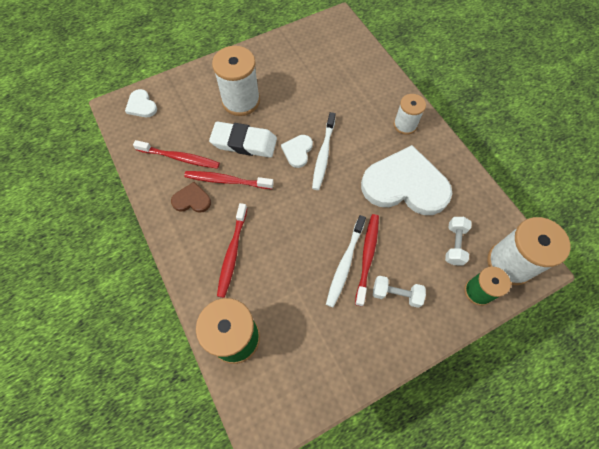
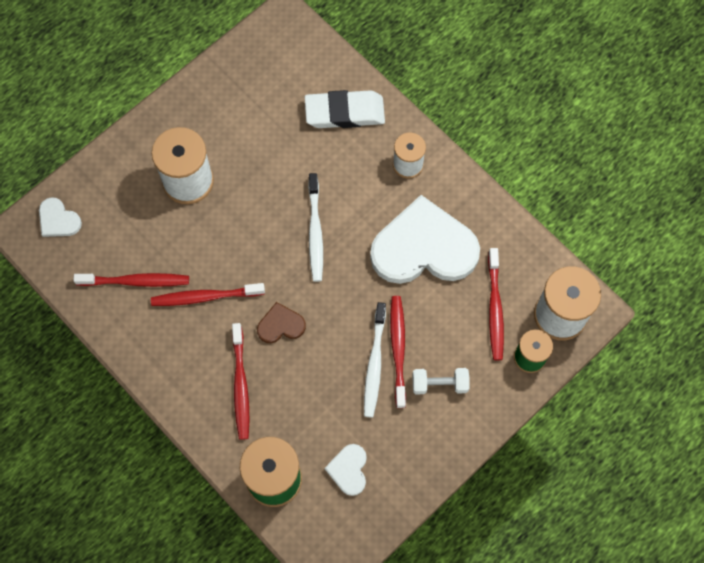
camera: 15 degrees left, 5 degrees up
(192, 200) = (170, 332): brown heart -> brown heart (280, 325)
(244, 143) = (211, 240): white eraser -> white eraser (344, 112)
(297, 151) = (281, 235): white heart -> white heart (348, 470)
(454, 244) = (495, 308): white dumbbell -> red toothbrush

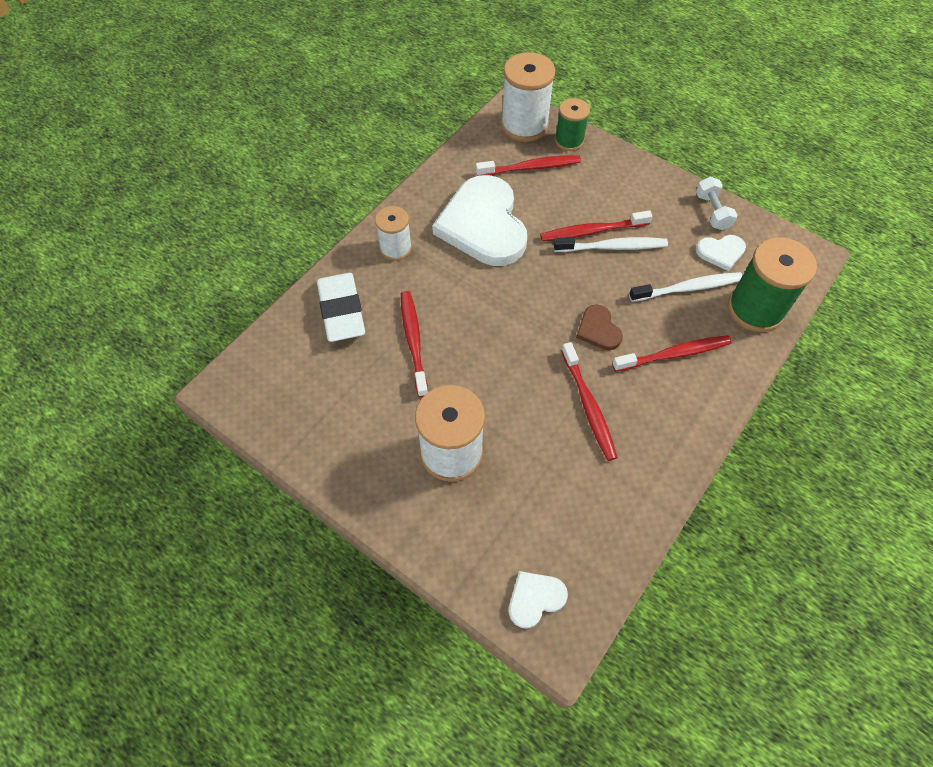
camera: 100 degrees left, 10 degrees down
(58, 220) = (535, 599): white heart -> white heart turned 150 degrees counterclockwise
(136, 281) = (591, 483): red toothbrush -> red toothbrush (413, 341)
(315, 232) = (487, 316): white toothbrush -> white toothbrush (688, 288)
(439, 384) = (615, 197): white dumbbell -> white dumbbell (712, 212)

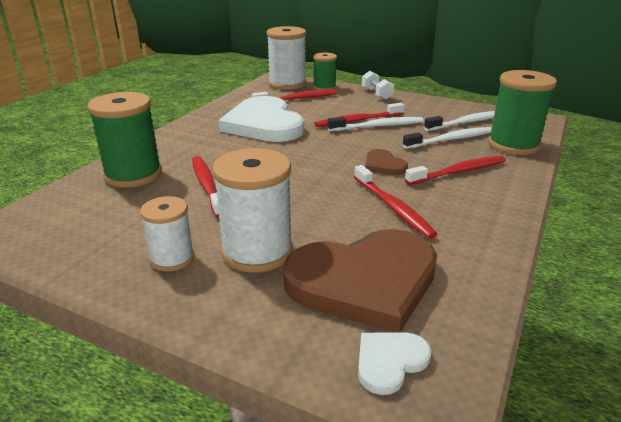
camera: 10 degrees left, 30 degrees down
(342, 310) = (133, 175): white eraser -> green spool
(395, 248) = (186, 140): white spool -> white spool (172, 258)
(536, 507) = (364, 281): none -> brown heart
(712, 212) = (450, 107): white dumbbell -> white dumbbell (376, 94)
(720, 252) = (467, 122): white heart -> white toothbrush

